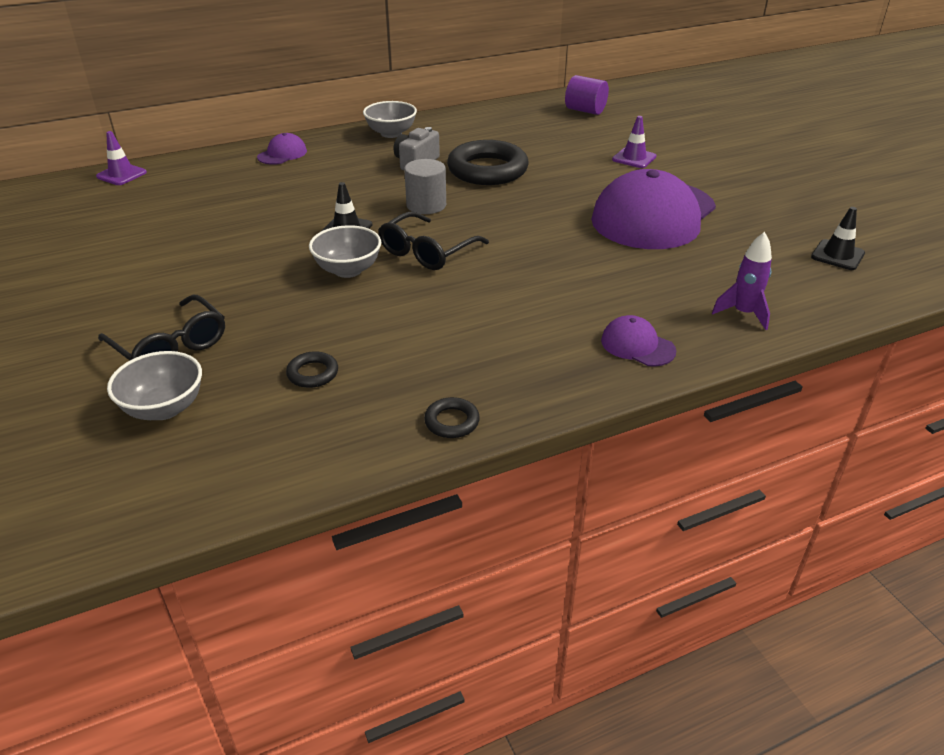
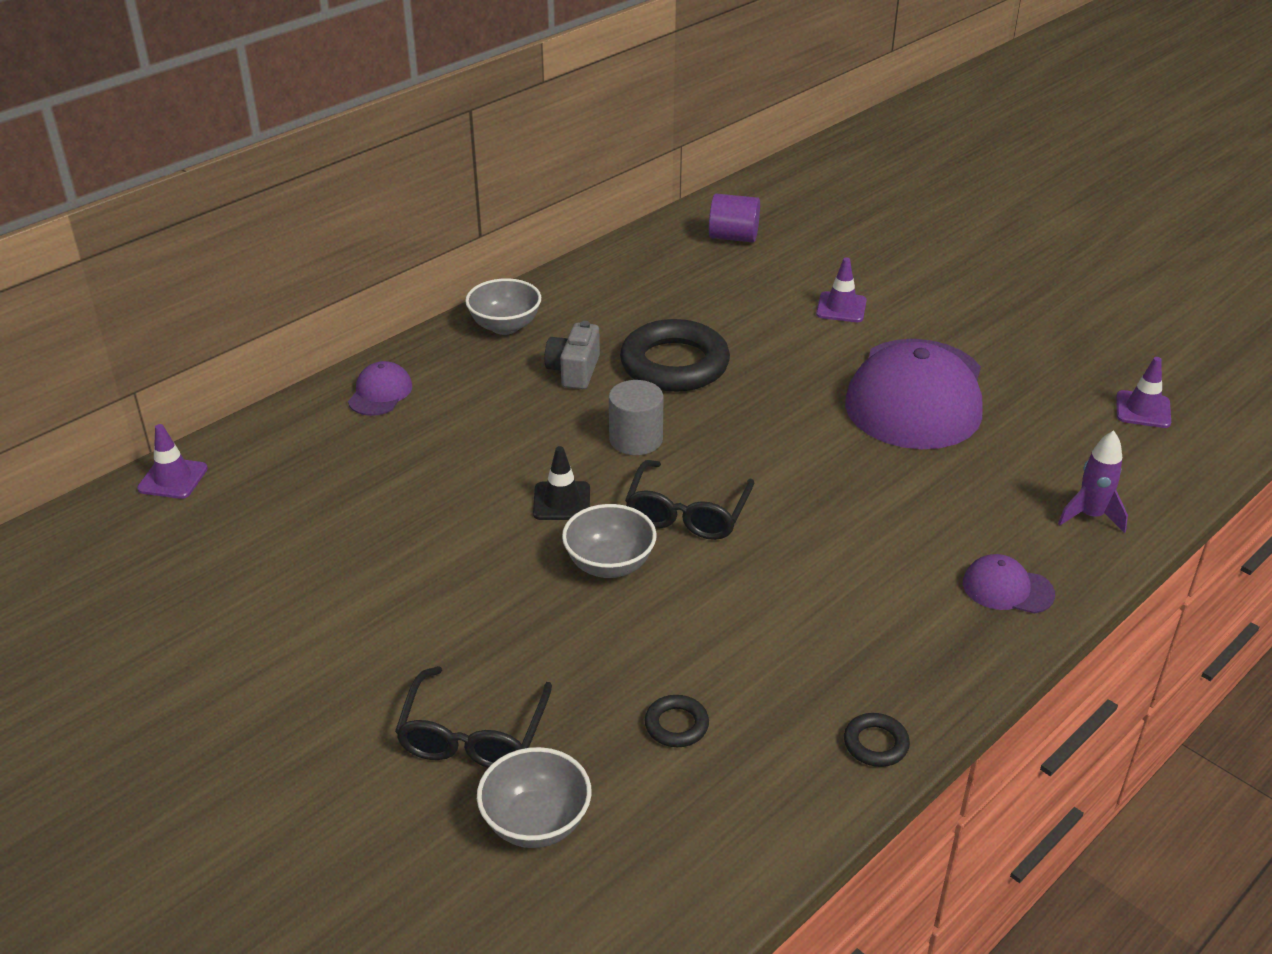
camera: 20 degrees left, 0 degrees up
(170, 346) = (473, 735): black glasses -> black glasses turned 75 degrees clockwise
(837, 255) = (1143, 410): black traffic cone -> purple traffic cone

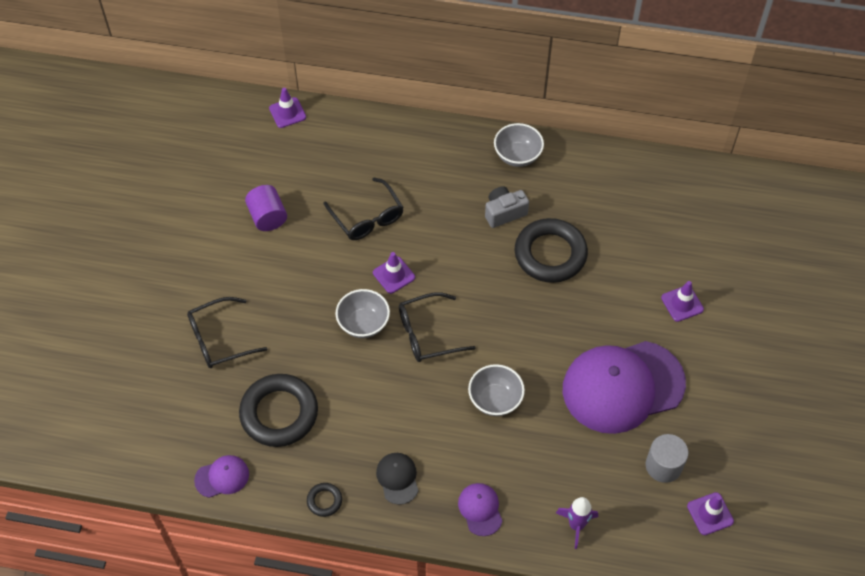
camera: 55 degrees right, 20 degrees up
(380, 393) = (414, 143): purple cap -> purple cap (222, 477)
(442, 483) = (367, 217): none -> black glasses
(536, 823) = (188, 393): grey bowl -> grey bowl (495, 400)
(561, 501) = (394, 275): black traffic cone -> purple traffic cone
(636, 439) = (468, 276): grey cylinder -> grey cylinder (663, 466)
(676, 725) = (279, 413): black ring -> black ring, size x2.29
(733, 237) = (711, 206): purple cylinder -> purple cylinder (268, 217)
(897, 646) = (397, 478): none -> black cap

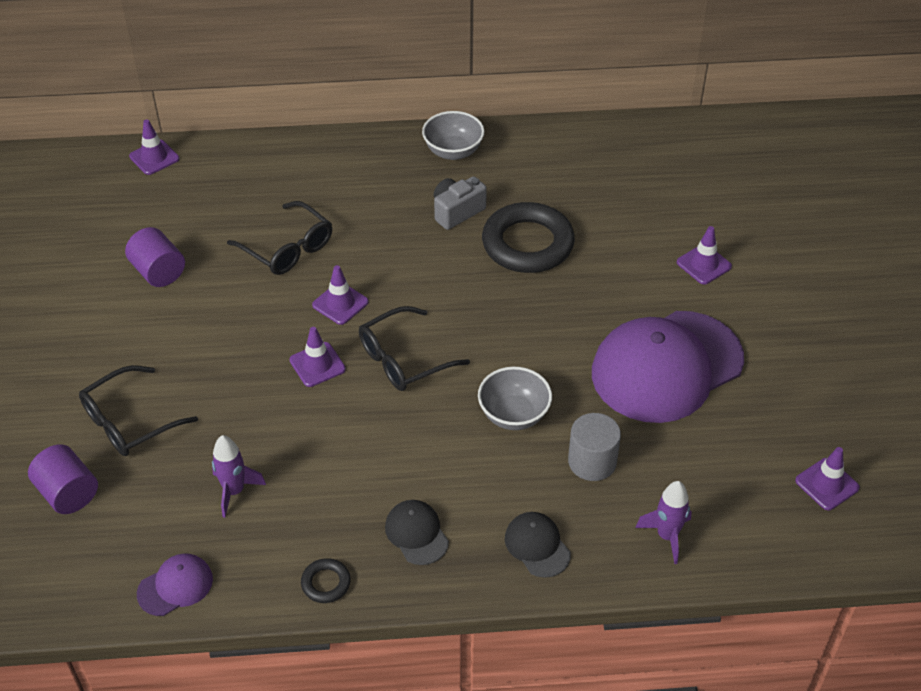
camera: 15 degrees left, 10 degrees down
(165, 387) = (68, 493): none -> purple cylinder
(279, 413) = (234, 491): black ring -> purple rocket
(363, 324) = (317, 365): grey bowl -> purple traffic cone
(480, 509) = (537, 546): purple cap -> black cap
(663, 466) = (749, 443): grey cylinder -> grey cylinder (592, 461)

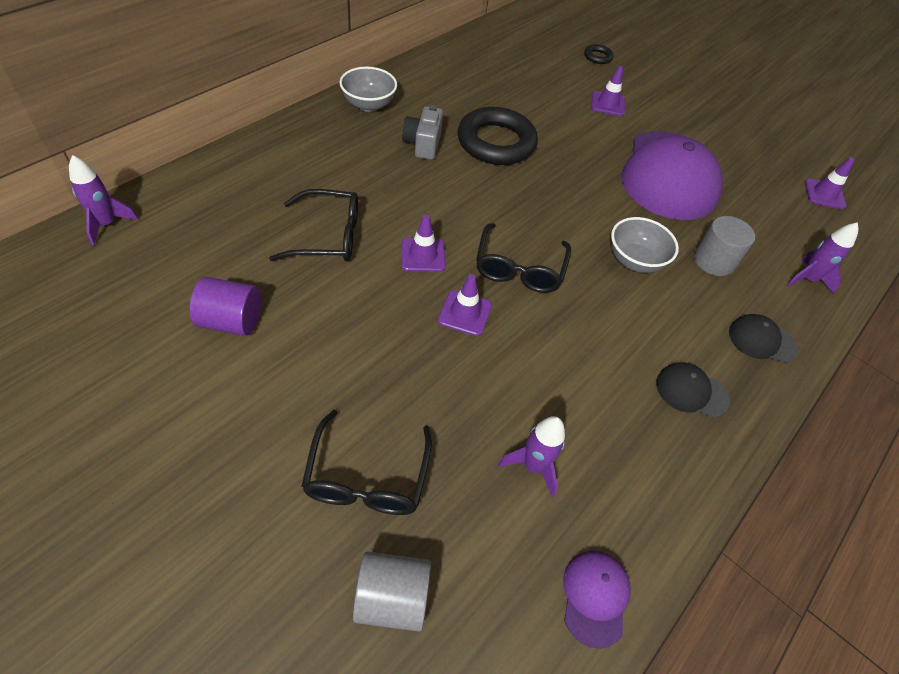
camera: 50 degrees left, 5 degrees up
(68, 493) = (392, 598): purple cylinder -> grey cylinder
(154, 157) = (107, 224): purple traffic cone -> purple rocket
(326, 583) = (690, 484): black ring -> black ring (597, 57)

